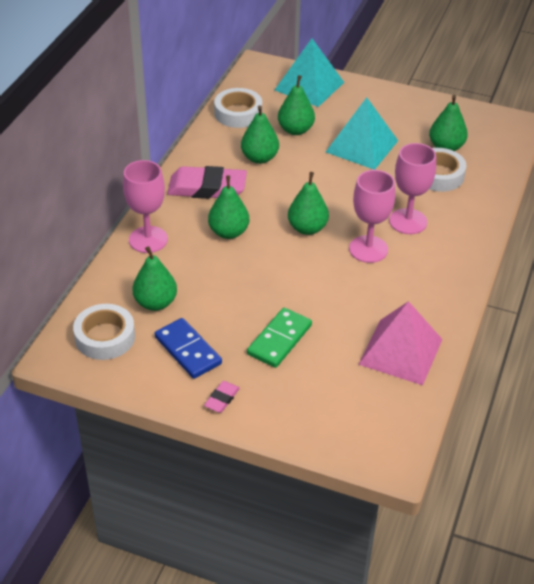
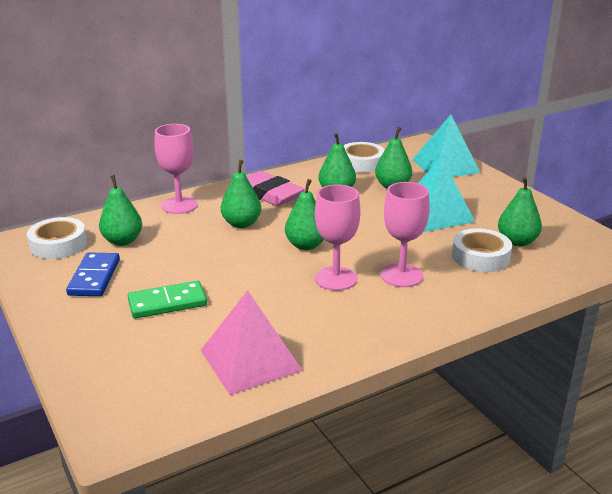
camera: 40 degrees right, 15 degrees down
(222, 399) = (64, 318): pink eraser -> none

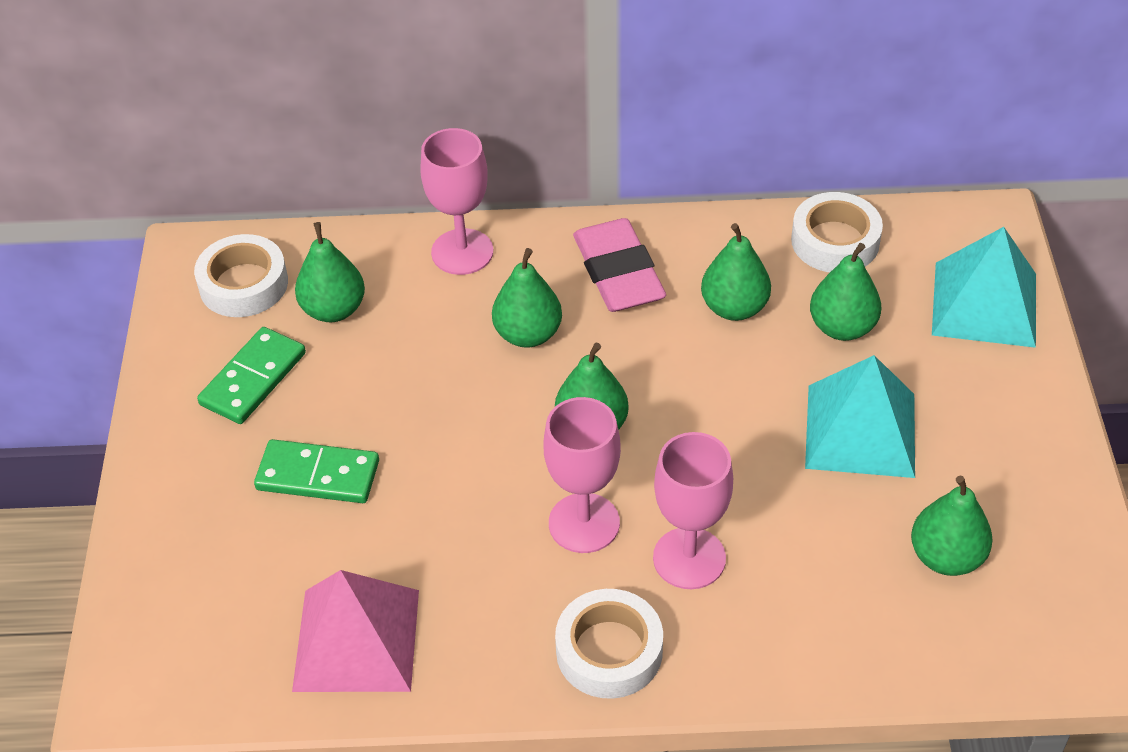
camera: 30 degrees right, 20 degrees up
(94, 277) = (253, 379): blue domino -> green domino
(480, 257) = (851, 568): white tape -> white tape (609, 651)

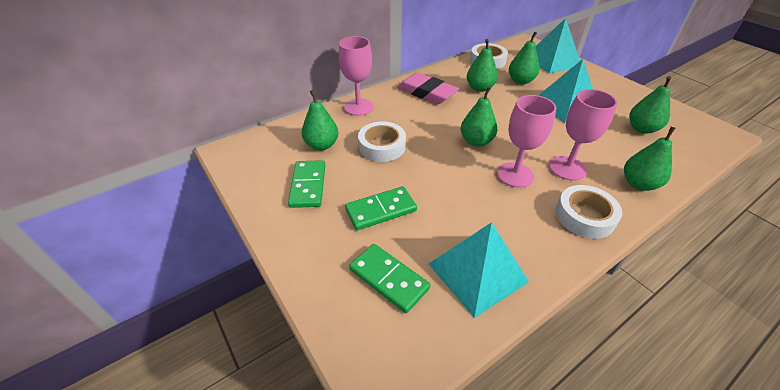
camera: 35 degrees left, 5 degrees down
(237, 582) = (389, 279): none -> green domino
(243, 284) = (267, 152): white tape -> white tape (382, 146)
(357, 640) = (477, 272): pink pyramid -> turquoise pyramid
(528, 334) = (415, 122): green pear -> green pear (639, 184)

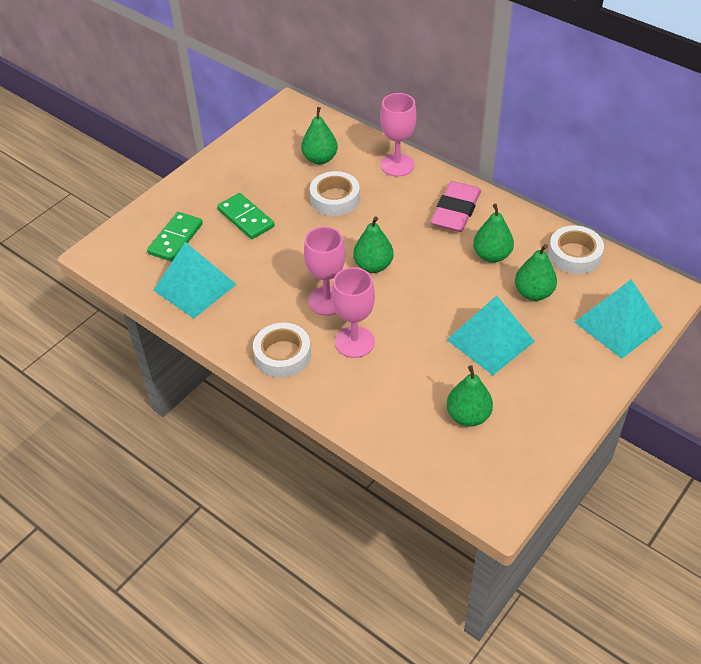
camera: 75 degrees right, 5 degrees up
(308, 185) = (261, 168): green domino -> none
(639, 184) = (349, 402): green pear -> none

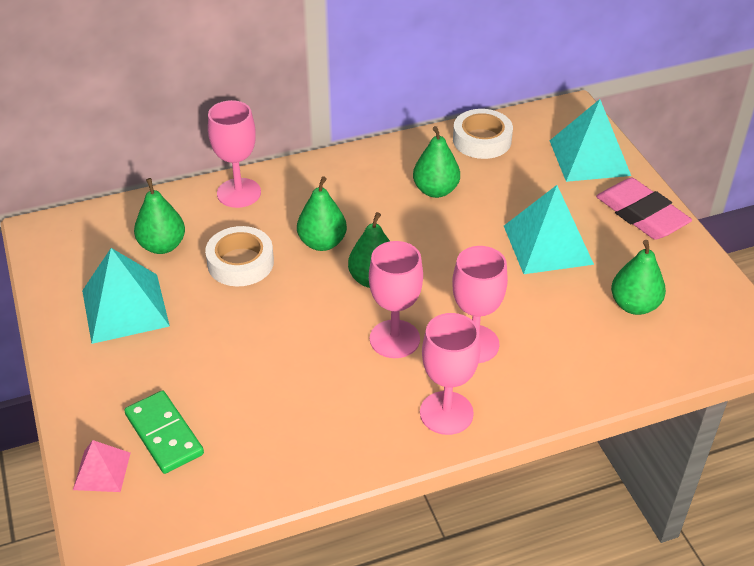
camera: 60 degrees left, 5 degrees down
(134, 229) = (102, 471): none -> pink pyramid
(195, 287) = (268, 450): turquoise pyramid -> turquoise pyramid (125, 308)
(246, 218) = (195, 351): green domino -> none
(282, 355) = (446, 413): white tape -> pink goblet
(455, 211) = (350, 185): pink eraser -> pink eraser (641, 214)
(533, 293) = (509, 188): green pear -> green pear (322, 243)

